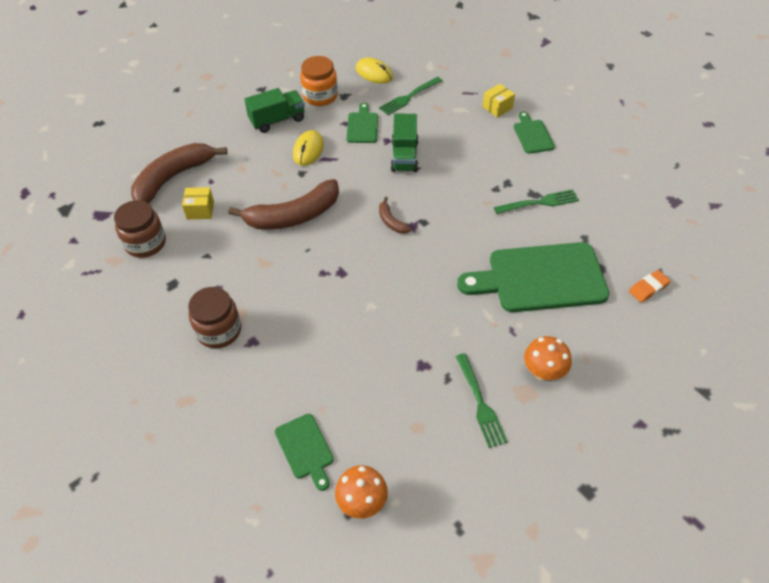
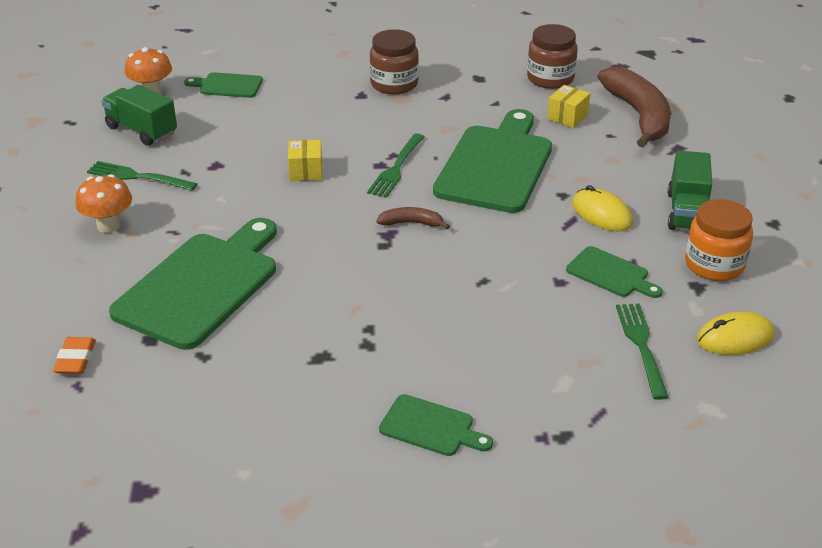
camera: 125 degrees right, 15 degrees down
(293, 216) = (496, 165): brown banana -> green cutting board
(404, 156) = (513, 282): green truck -> green truck (141, 130)
(497, 107) = (531, 426): yellow box -> yellow box (306, 171)
(539, 202) = (302, 352): green fork -> green fork (396, 168)

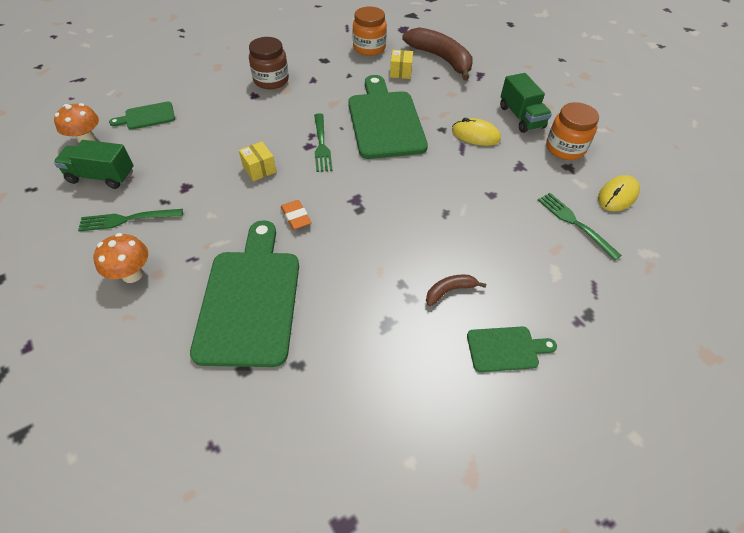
camera: 30 degrees left, 15 degrees up
(75, 359) = (192, 420): orange eraser -> orange eraser (296, 217)
(412, 223) = (365, 185): brown banana -> brown banana (450, 291)
(550, 78) = (369, 48): brown jar -> orange jar
(610, 274) = (515, 177): green cutting board -> none

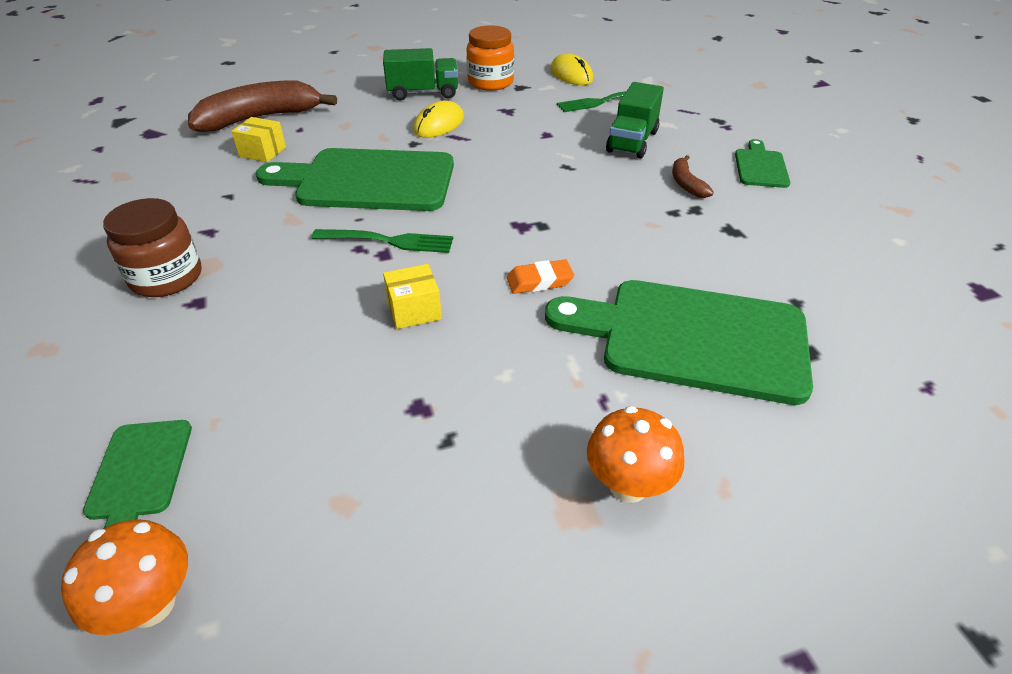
camera: 75 degrees left, 10 degrees down
(102, 176) = (319, 558): green truck -> green truck (632, 141)
(127, 219) = (480, 500): green fork -> none
(369, 48) = (171, 168): orange jar -> none

